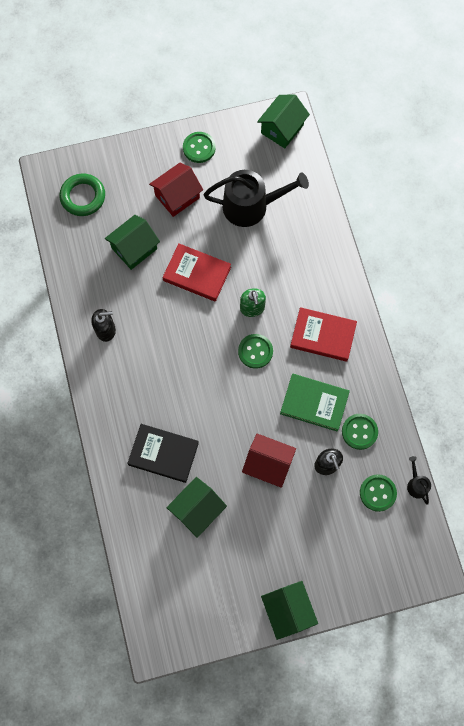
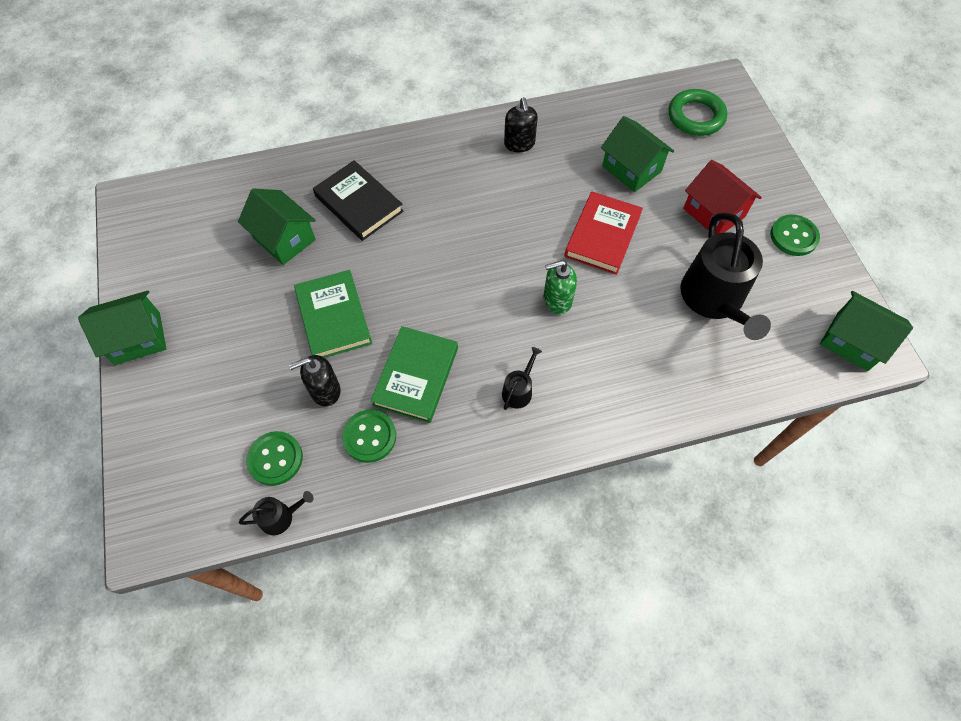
camera: 90 degrees right, 10 degrees down
(163, 454) = (359, 203): black book -> black book turned 60 degrees counterclockwise
(255, 351) = (493, 303): green button -> none
(268, 464) = (334, 317): red house -> green book
(323, 335) = (519, 390): red book -> black watering can

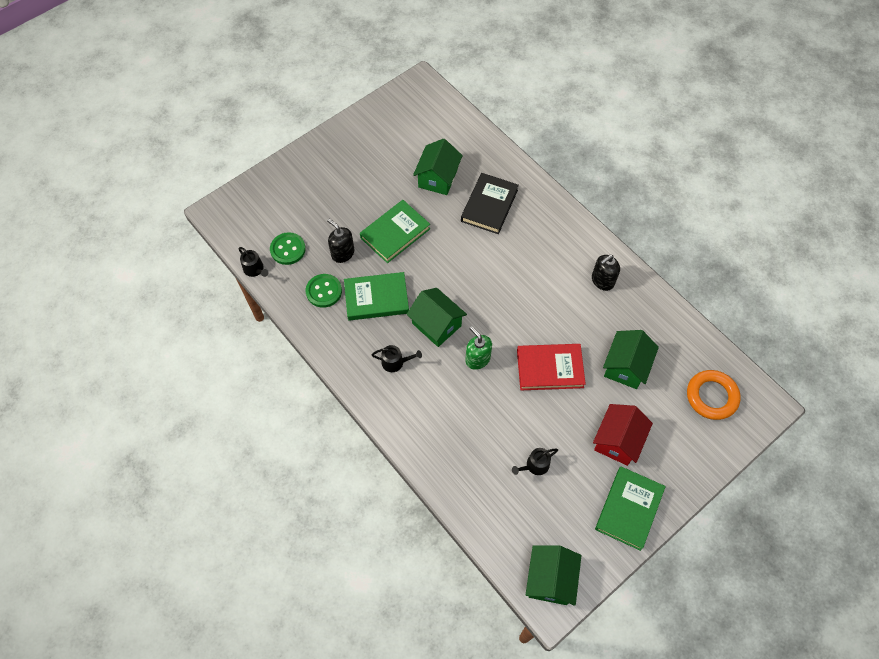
camera: 65 degrees right, 0 degrees up
(137, 338) = (330, 141): green house -> green house (436, 324)
(695, 116) = (711, 396): green ring -> orange ring
(714, 299) = (535, 465): black watering can -> black watering can, size x0.44
(793, 236) = (629, 509): green button -> green book

